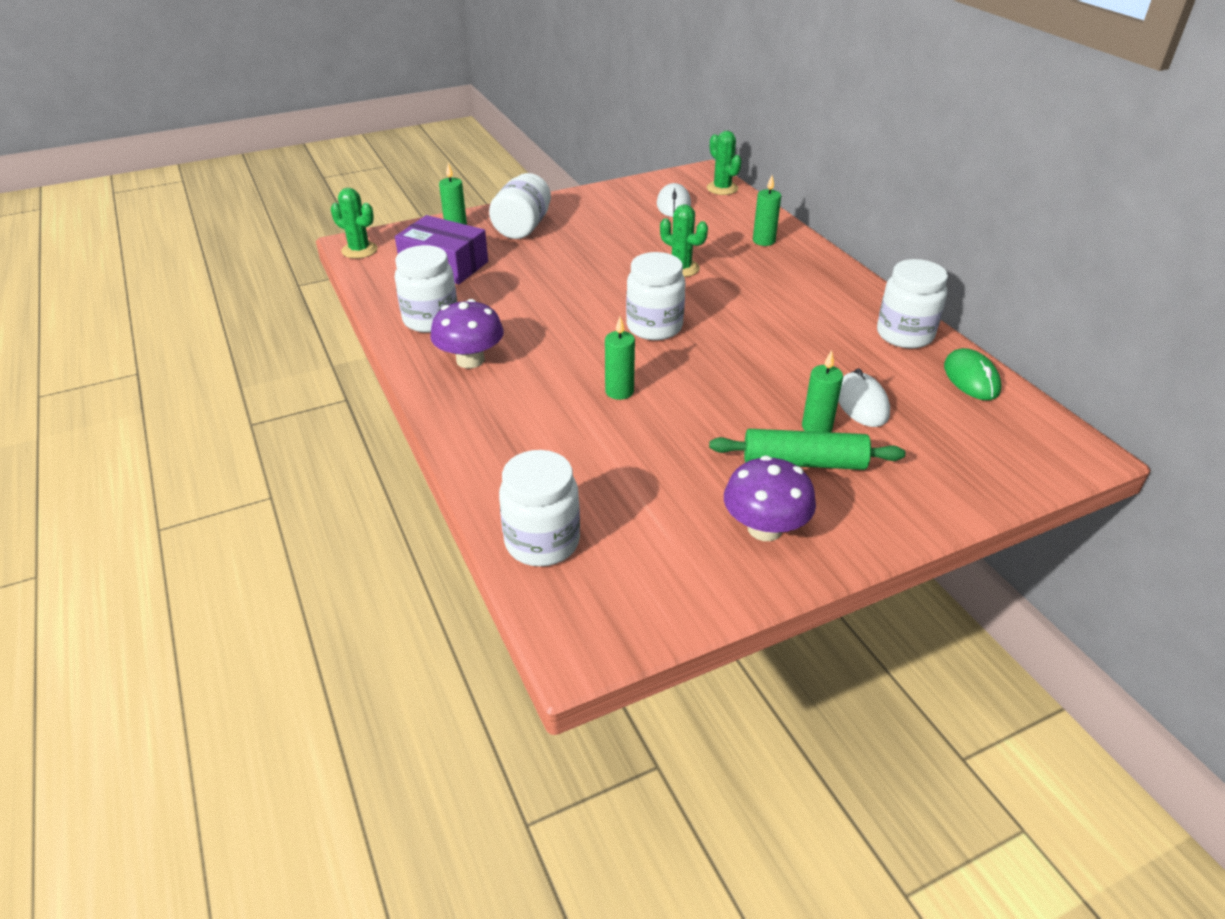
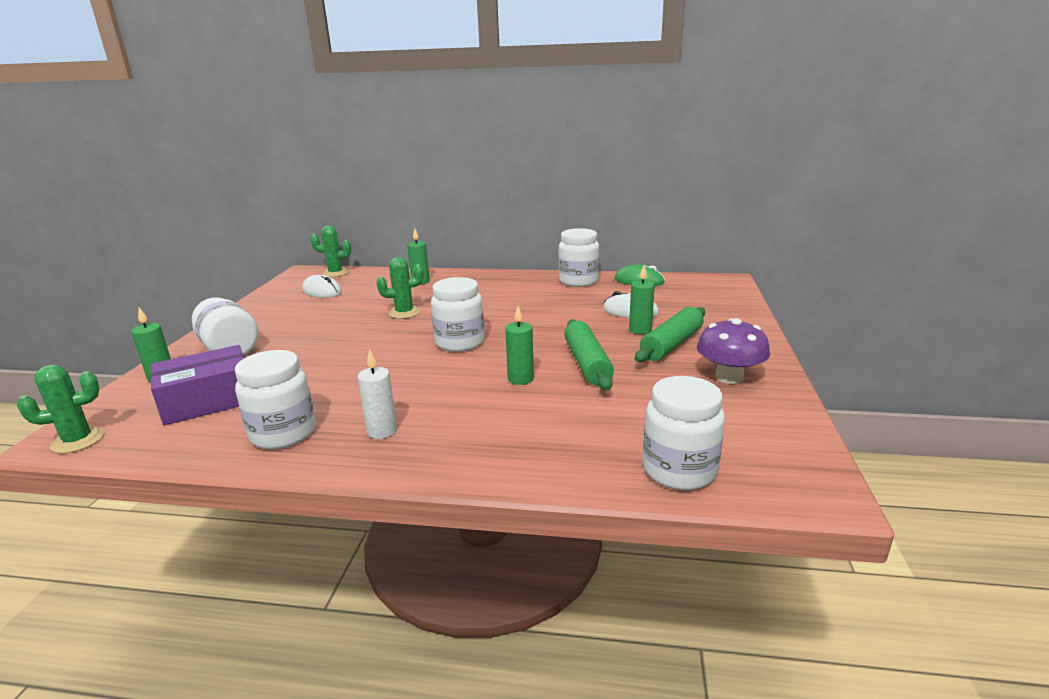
camera: 55 degrees left, 15 degrees down
(470, 360) = (382, 431): purple mushroom -> white candle
(693, 419) = (587, 363): none -> green rolling pin

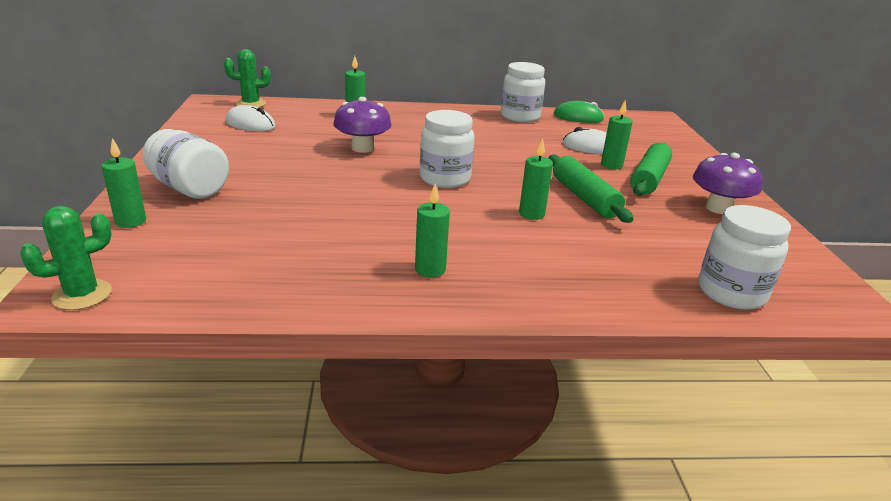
camera: 15 degrees left, 5 degrees up
(208, 400) = (210, 245): purple box -> none
(283, 433) = (325, 276): white jar -> none
(382, 431) = (430, 269): white candle -> green candle
(404, 313) = (362, 148): green cactus -> purple mushroom

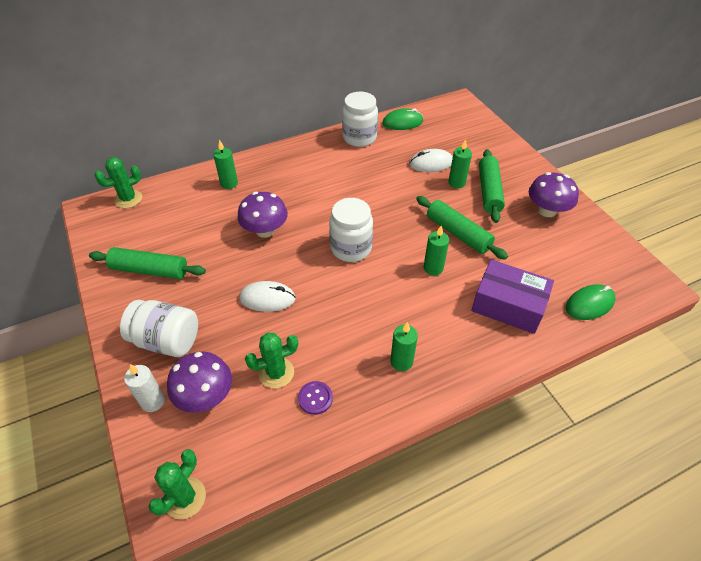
camera: 20 degrees left, 20 degrees up
(130, 221) = (153, 401): green candle -> white candle
(185, 232) = (205, 396): none -> purple mushroom
(223, 145) = (150, 270): none -> green rolling pin
(250, 124) = (150, 230): white mouse -> white mouse (267, 298)
(276, 238) = (276, 373): none -> green cactus
(300, 267) = (315, 398): none -> purple button
(609, 264) = (508, 305): none -> purple box
(731, 292) = (589, 304): white jar -> green mouse

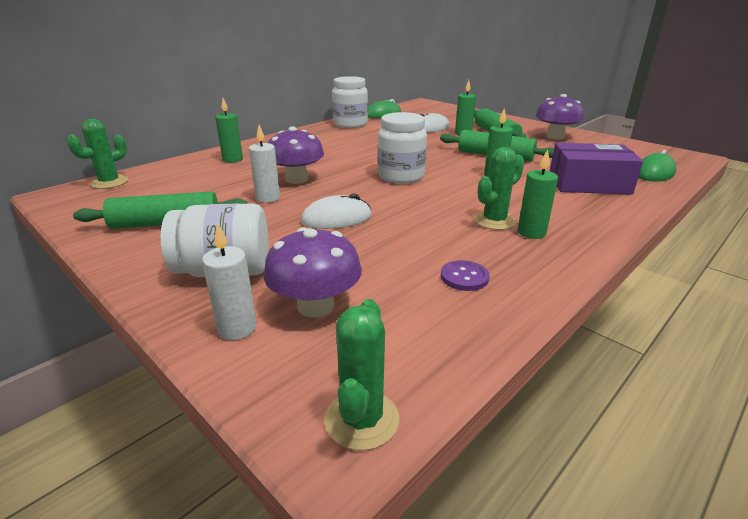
camera: 20 degrees left, 20 degrees down
(231, 254) = (268, 198): none -> white candle
(276, 373) = (396, 268): green cactus -> green cactus (494, 221)

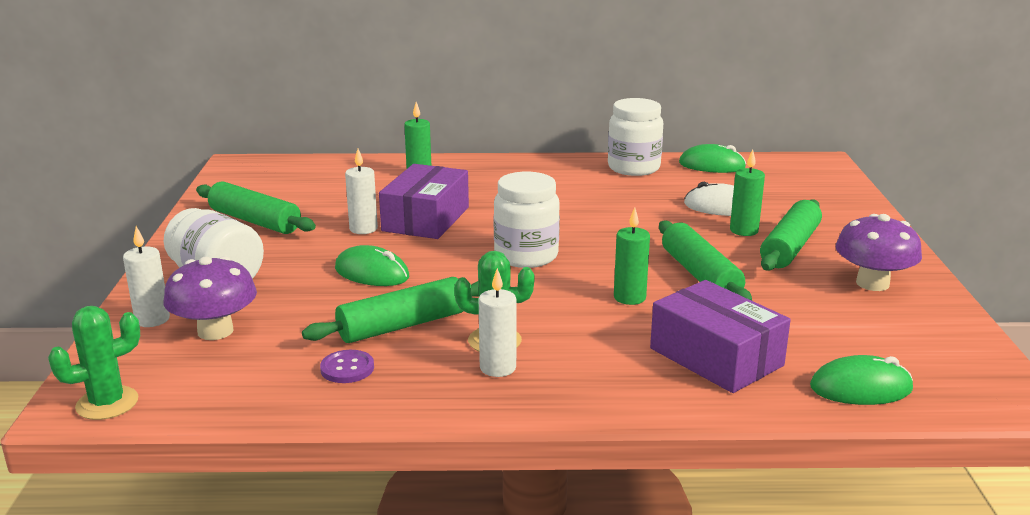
camera: 45 degrees right, 5 degrees down
(109, 182) = (287, 165): green cactus -> none
(297, 179) = (426, 219): purple mushroom -> purple box
(337, 218) = (372, 273): white mouse -> green mouse
(430, 237) = (403, 325): none -> green rolling pin
(531, 232) = (498, 368): green candle -> white candle

